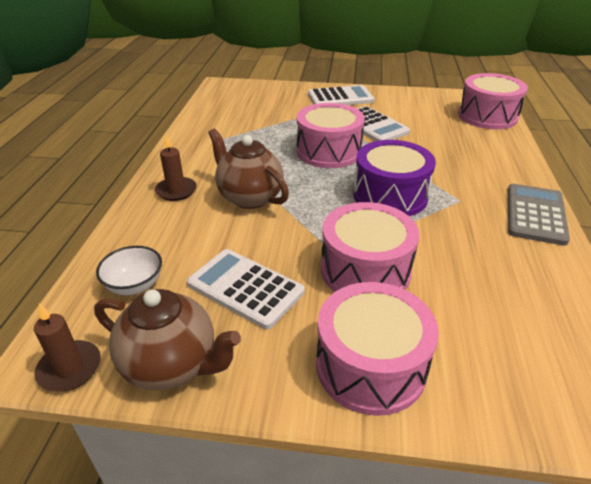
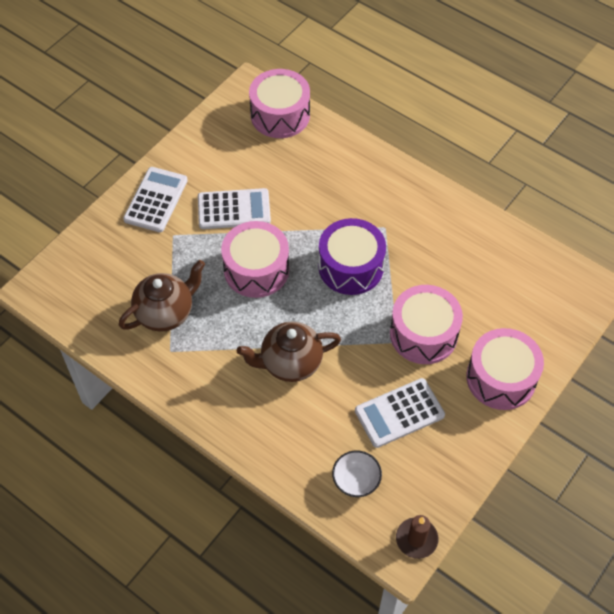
camera: 60 degrees left, 20 degrees up
(171, 365) = (444, 481): brown teapot -> brown teapot (166, 313)
(176, 191) = (244, 413): brown candle -> none
(535, 214) = (429, 196): grey calculator -> none

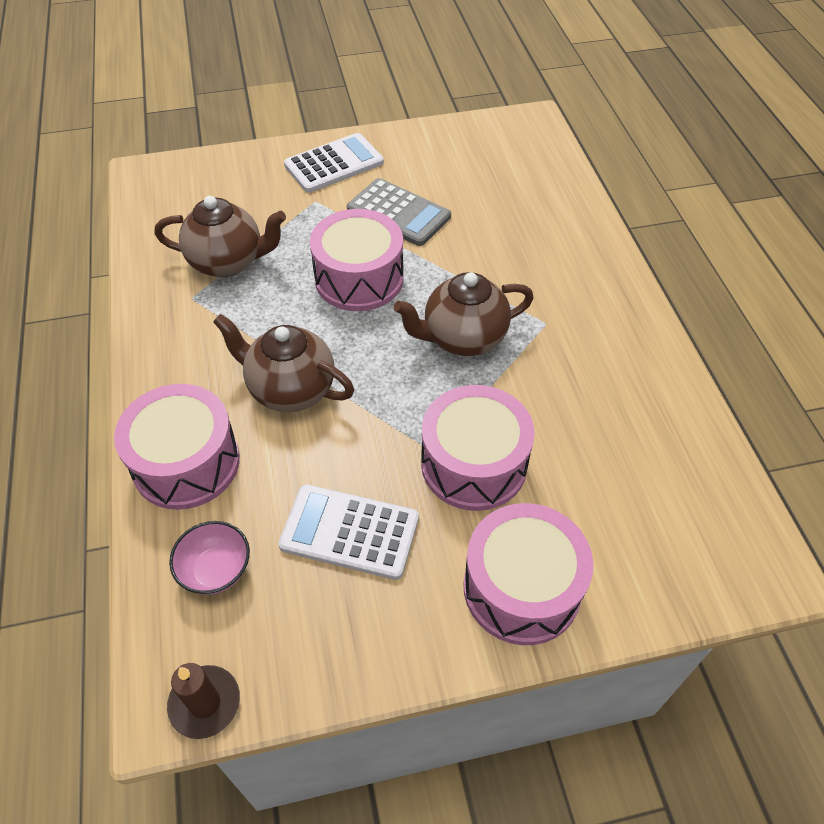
camera: 40 degrees right, 5 degrees down
(234, 209) = (398, 213): white calculator -> grey calculator
(280, 115) = (539, 159): pink drum -> pink drum (186, 463)
(351, 267) = (463, 338): purple drum -> brown teapot
(356, 481) = (216, 570): white bowl -> pink bowl

